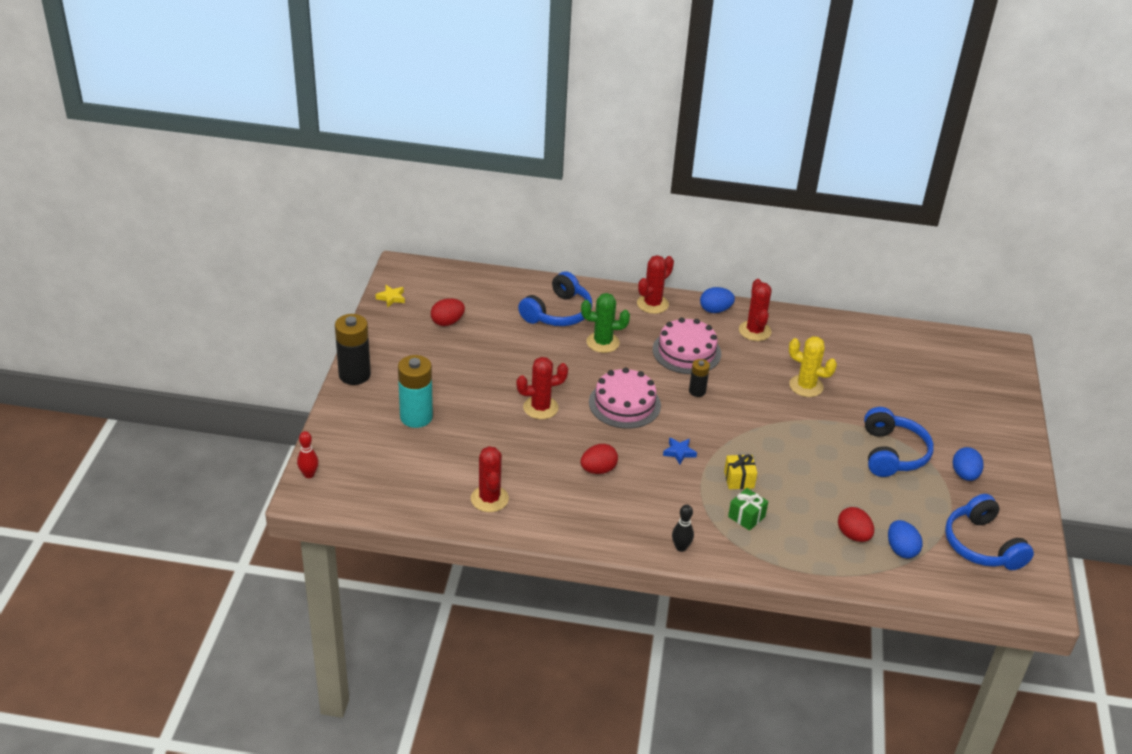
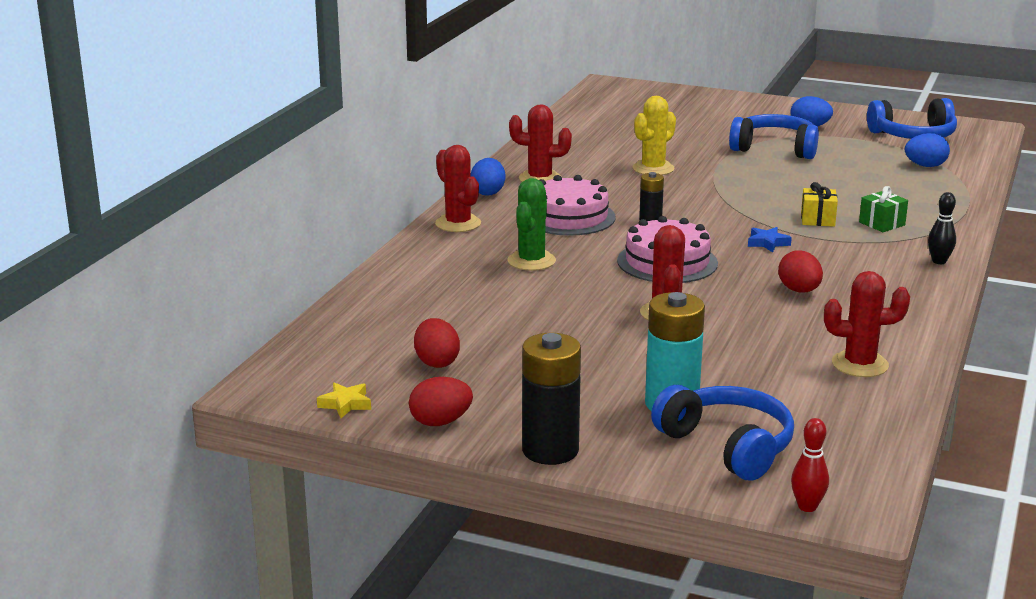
camera: 75 degrees left, 15 degrees down
(558, 313) = (450, 282): blue headphones -> blue headphones (727, 446)
(853, 535) = (906, 181): red egg -> red egg (440, 422)

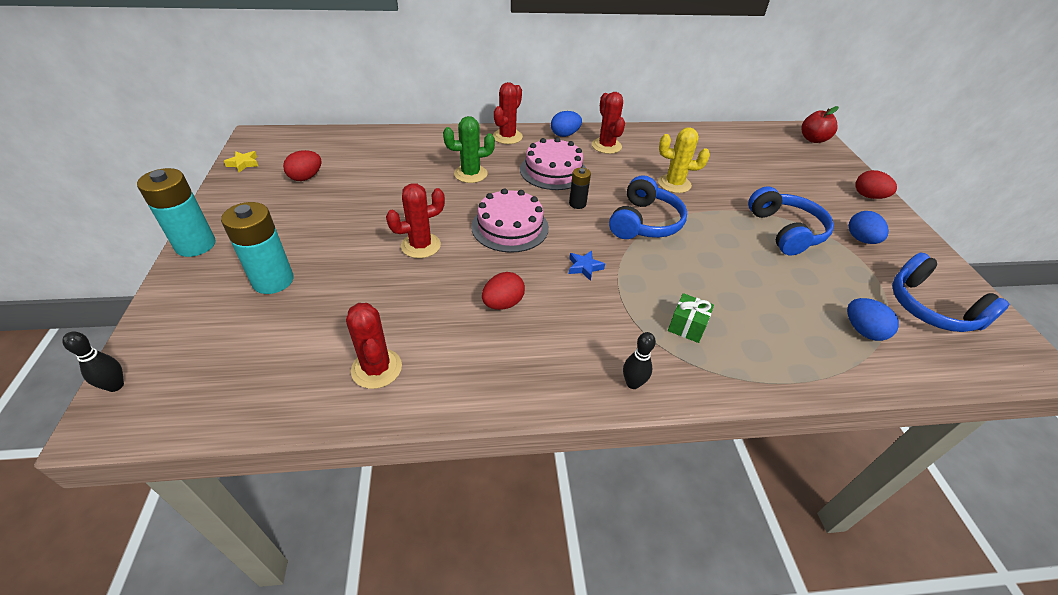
camera: 60 degrees right, 20 degrees up
(440, 422) = (227, 198): red egg -> red egg (868, 196)
(550, 450) = (195, 245): black battery -> turquoise battery
(626, 88) = (813, 139): none -> red apple
(727, 446) = (212, 321): blue headphones -> blue headphones (644, 222)
(807, 507) = (115, 386): red bowling pin -> black bowling pin
(818, 219) = (658, 285): yellow gift -> none

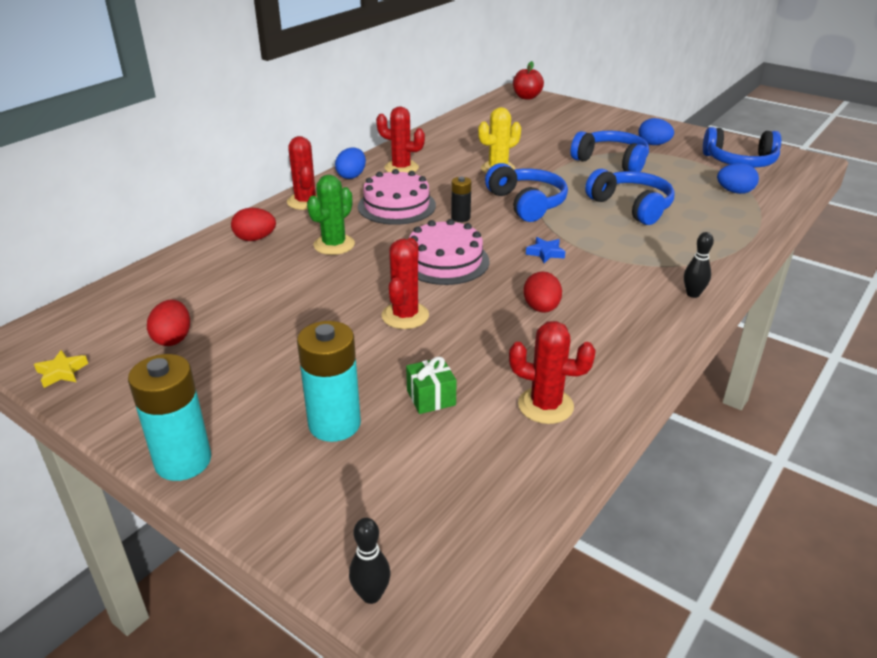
camera: 45 degrees left, 10 degrees down
(687, 326) = (661, 246): green gift -> green gift (431, 398)
(726, 278) = (631, 206): none -> blue headphones
(868, 196) = (615, 117): red egg -> red egg (255, 239)

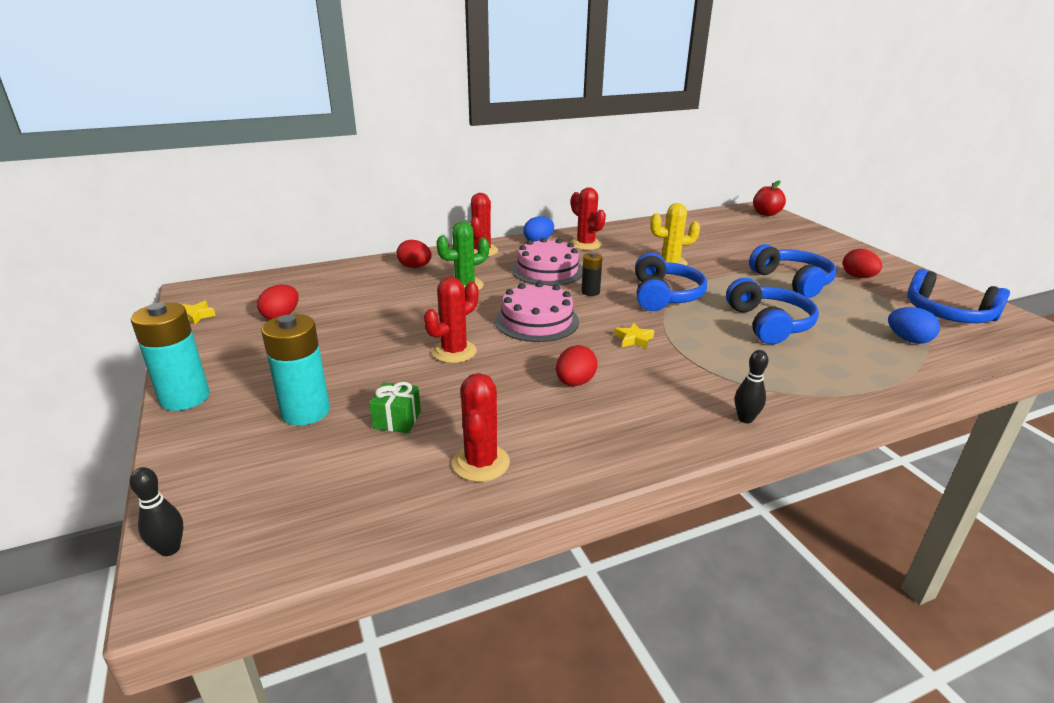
camera: 30 degrees right, 5 degrees down
(545, 253) = (633, 339): blue star -> yellow star
(545, 405) = (481, 463): red cactus -> red cactus turned 45 degrees clockwise
(653, 144) = (858, 277): blue egg -> red egg

